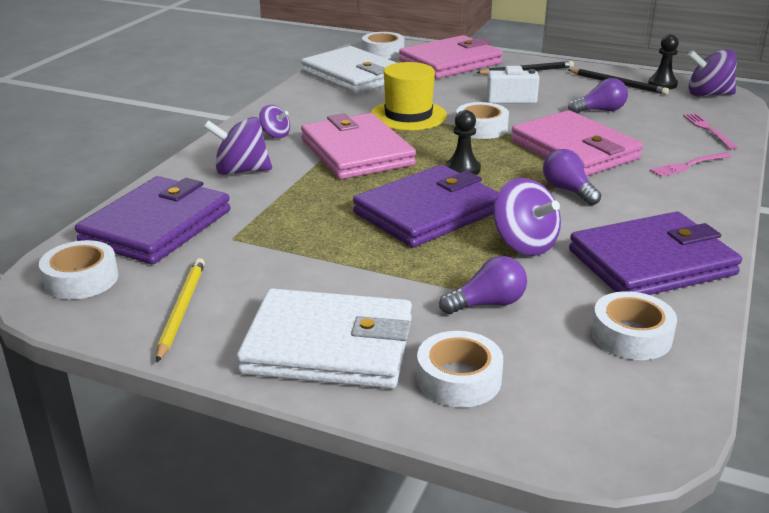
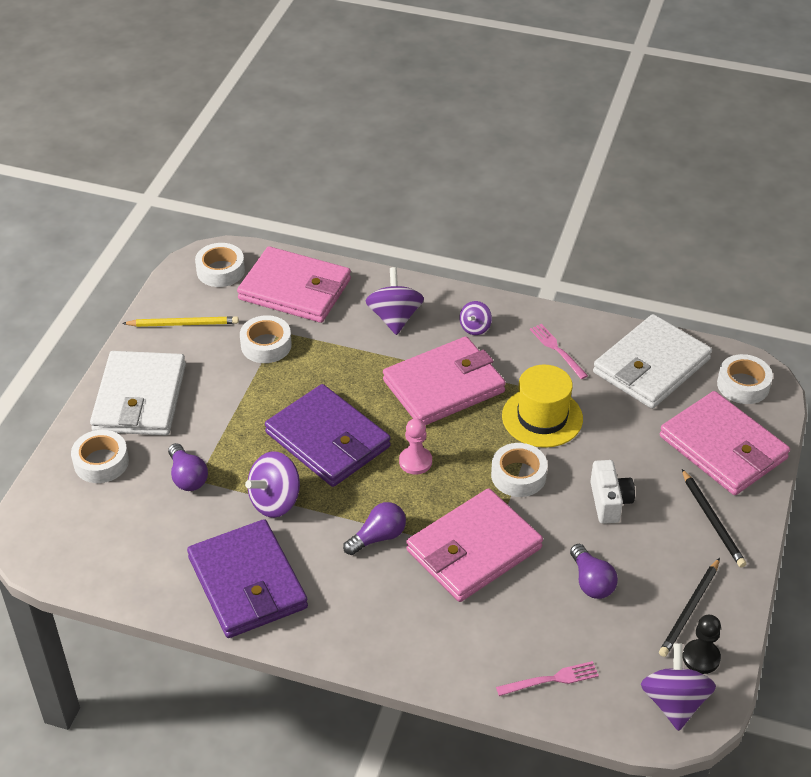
camera: 85 degrees right, 15 degrees up
(157, 226) = (295, 289): purple wallet -> pink wallet
(462, 169) = (415, 461): black pawn -> pink pawn
(631, 335) = (144, 556): white tape -> white tape (266, 345)
(689, 165) = (448, 643): pink fork -> pink fork (557, 350)

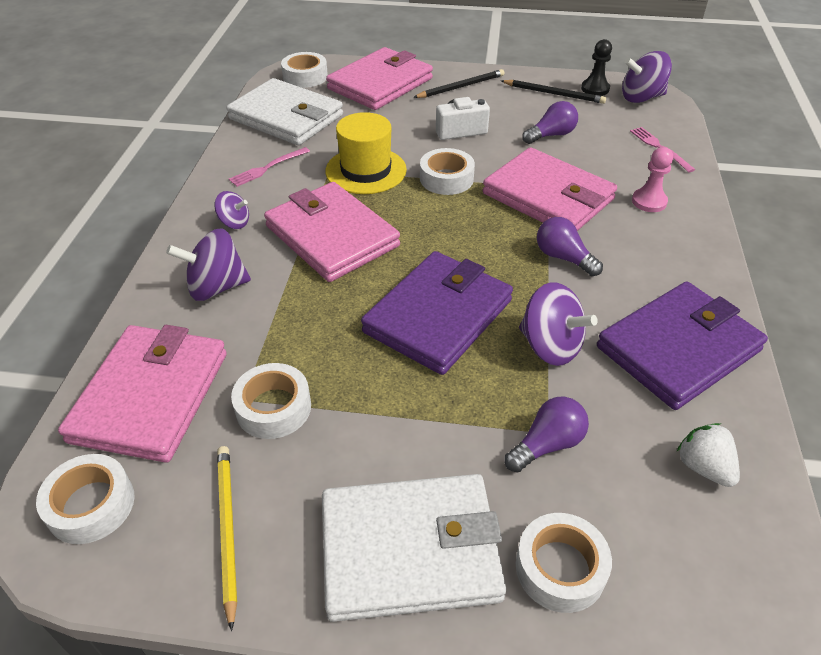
camera: 100 degrees left, 0 degrees up
(138, 557) = (703, 467): none -> white strawberry
(415, 461) = (450, 244): pink pawn -> pink pawn (649, 201)

